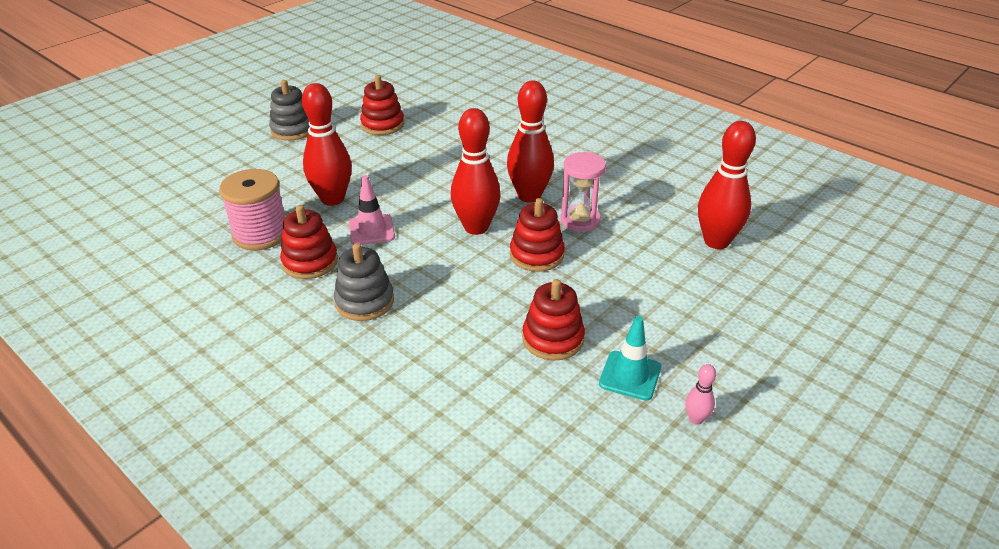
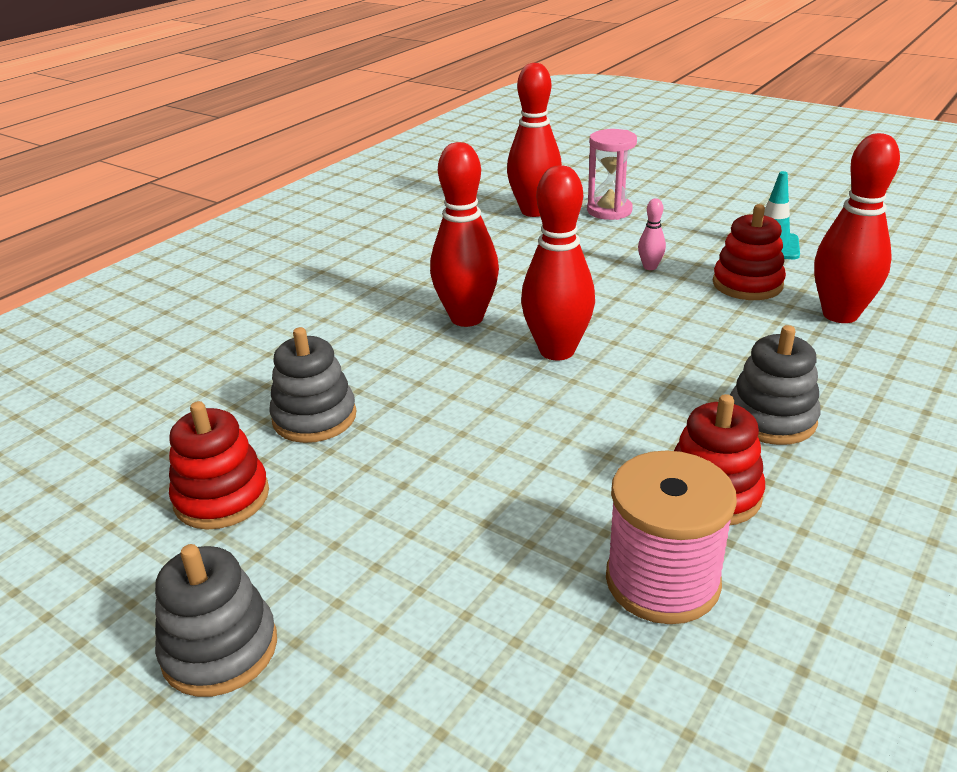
camera: 95 degrees left, 5 degrees down
(332, 199) = (516, 509): red bowling pin -> red bowling pin (840, 314)
(371, 230) = (597, 444): pink traffic cone -> none
(435, 145) = (314, 417): none -> grey stacking toy
(536, 255) = (601, 303): red stacking toy -> none
(580, 220) = (516, 281): pink hourglass -> pink hourglass (609, 211)
(696, 419) = (801, 220): pink bowling pin -> pink bowling pin (650, 267)

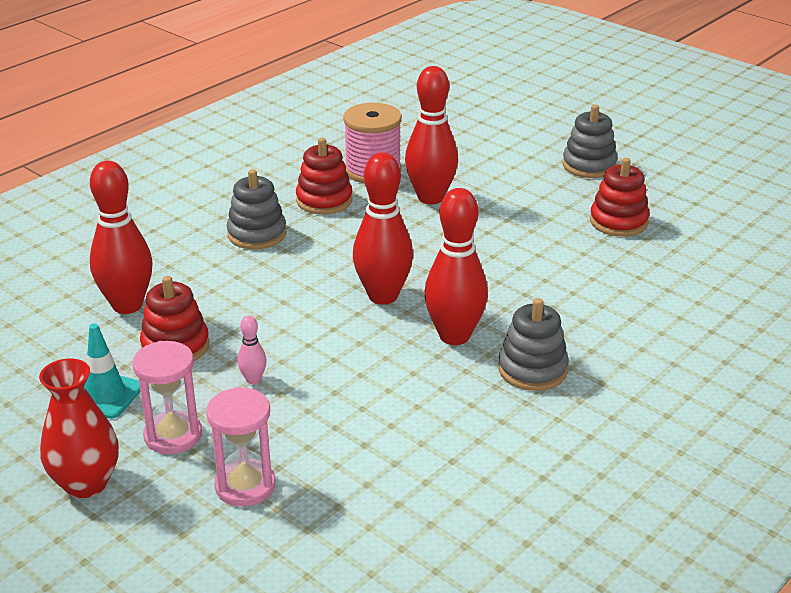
camera: 175 degrees left, 0 degrees up
(314, 417) = (574, 262): grey stacking toy -> grey stacking toy (532, 370)
(534, 211) = (344, 498): red bowling pin -> red bowling pin (430, 198)
(687, 229) = (173, 435): none -> pink hourglass
(725, 202) = (86, 483): none -> red vase

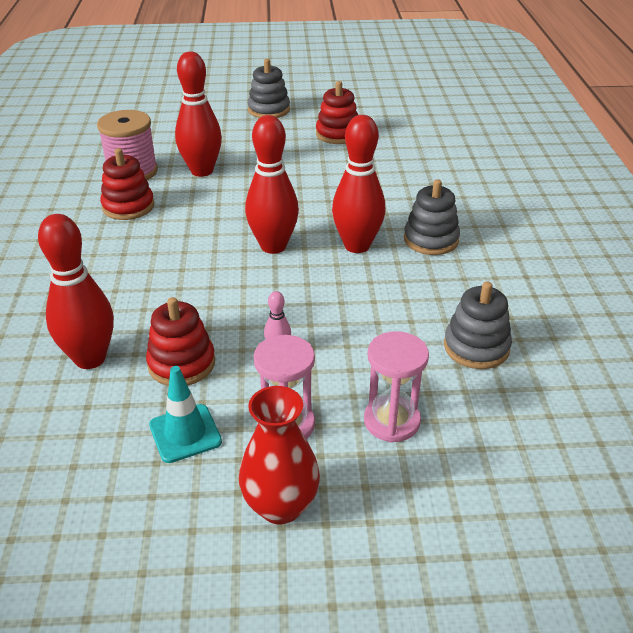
camera: 45 degrees left, 5 degrees up
(257, 234) = (113, 253): grey stacking toy -> grey stacking toy (476, 347)

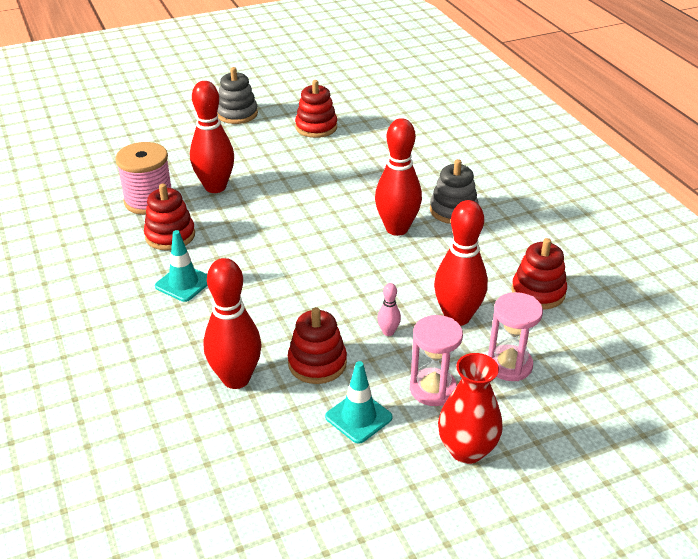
camera: 20 degrees left, 0 degrees up
(108, 253) = (183, 283): none -> turquoise traffic cone
(273, 246) = (327, 244): red bowling pin -> red bowling pin (457, 317)
(476, 347) = (538, 292): grey stacking toy -> red stacking toy

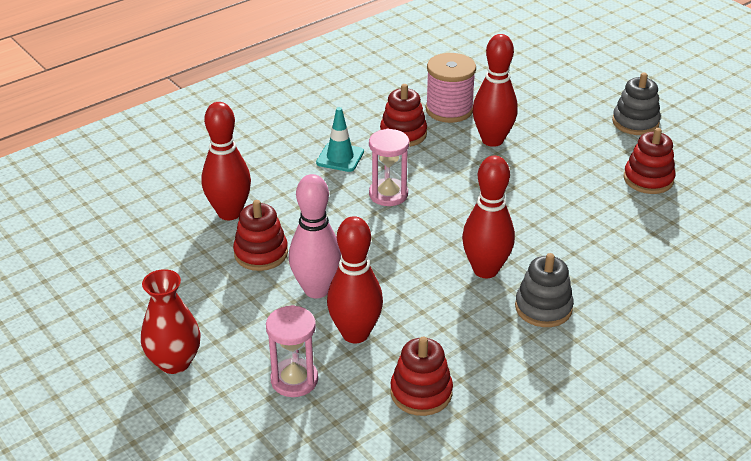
camera: 75 degrees right, 0 degrees up
(358, 417) = (200, 289): turquoise traffic cone -> none
(388, 332) = (316, 289): pink bowling pin -> pink bowling pin, size x2.27
(433, 389) = (246, 330): pink hourglass -> pink hourglass (388, 194)

